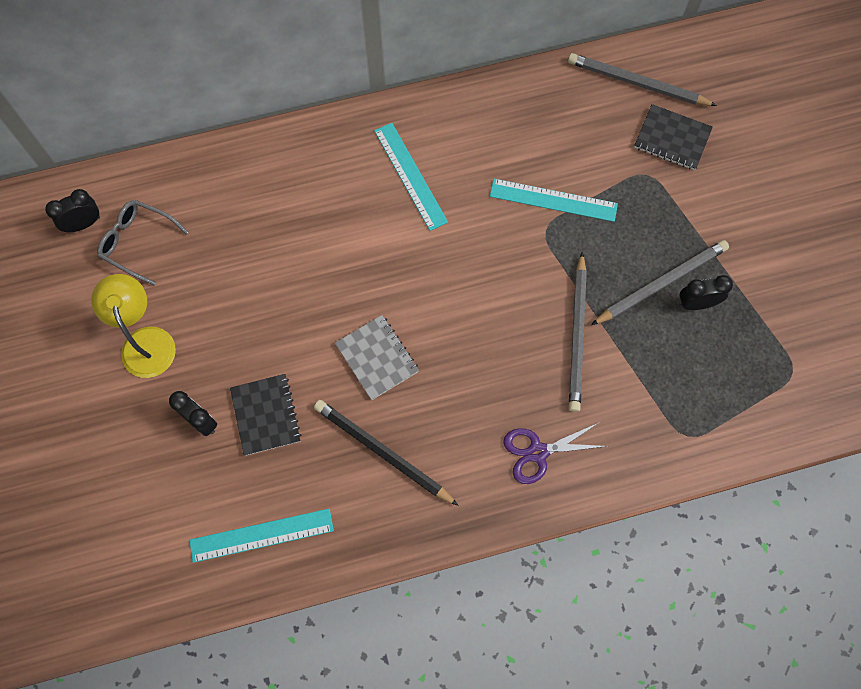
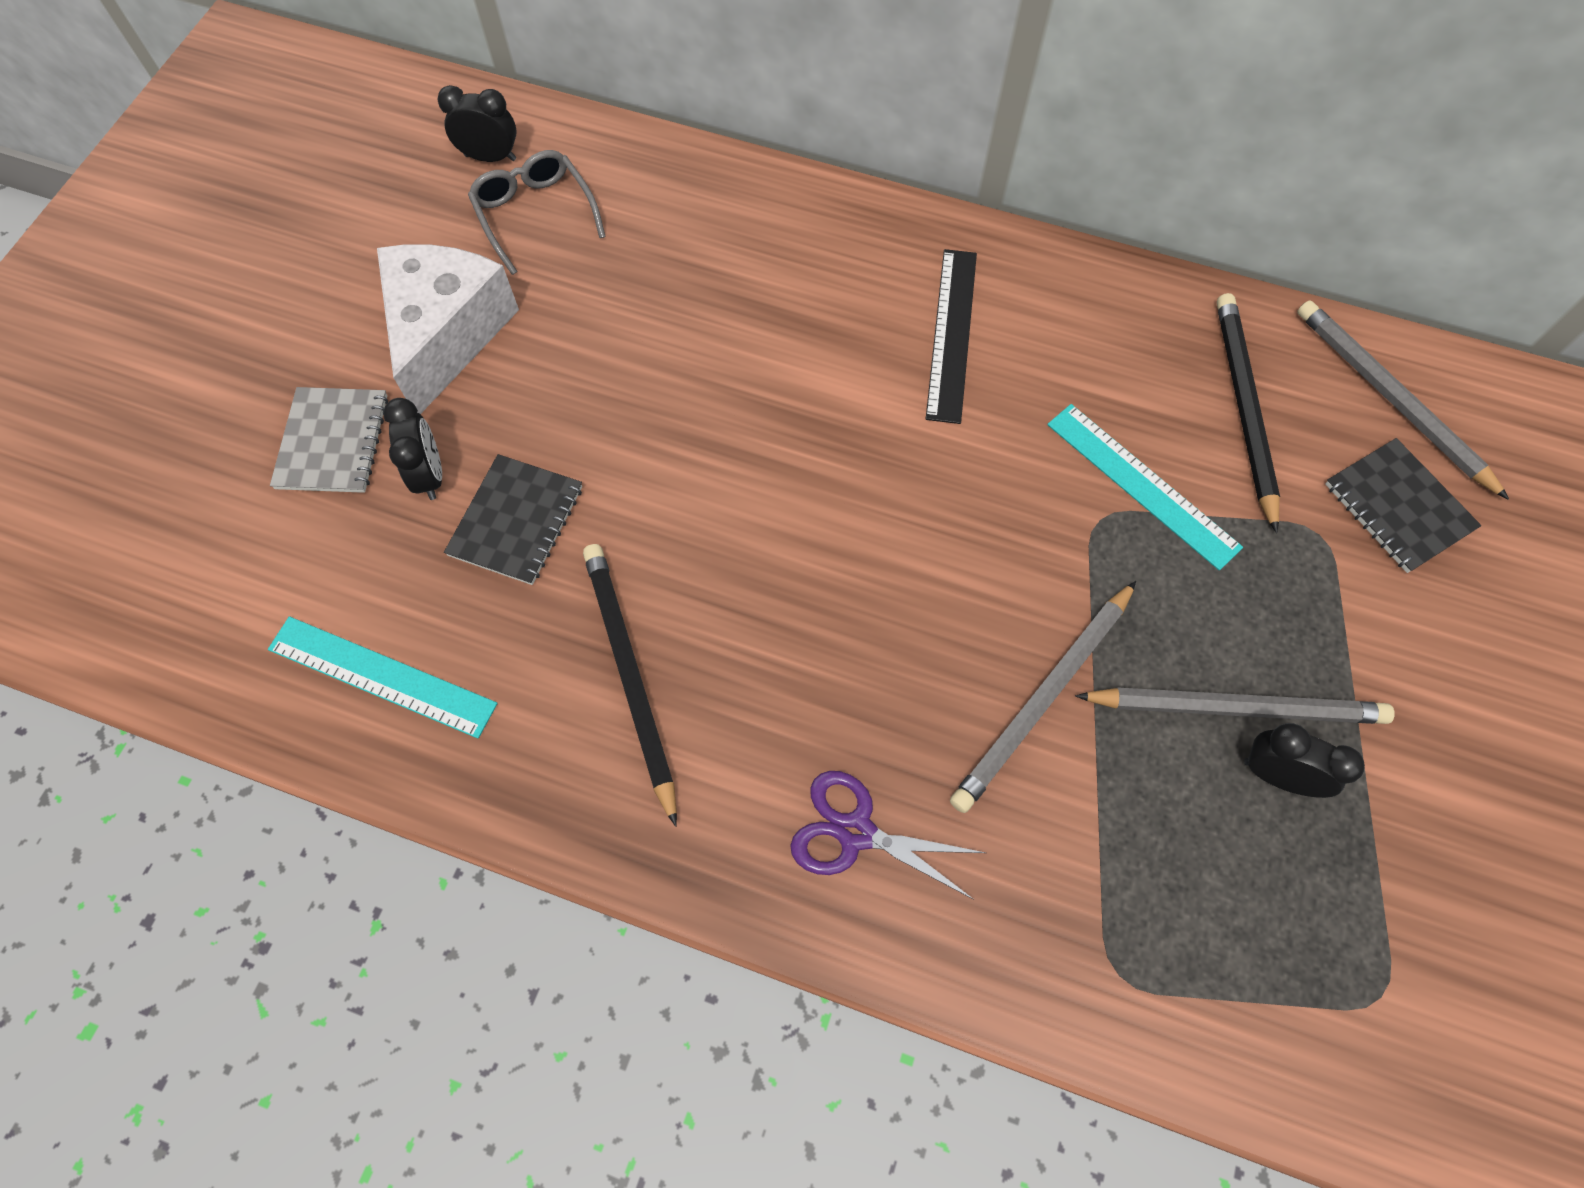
camera: 35 degrees right, 5 degrees down
(145, 341) = (447, 334): yellow lamp -> white cheese
(377, 358) = (722, 542): grey notebook -> grey notebook (333, 442)
(410, 176) = (951, 334): turquoise ruler -> black ruler
(574, 130) = (1243, 408): none -> black pencil

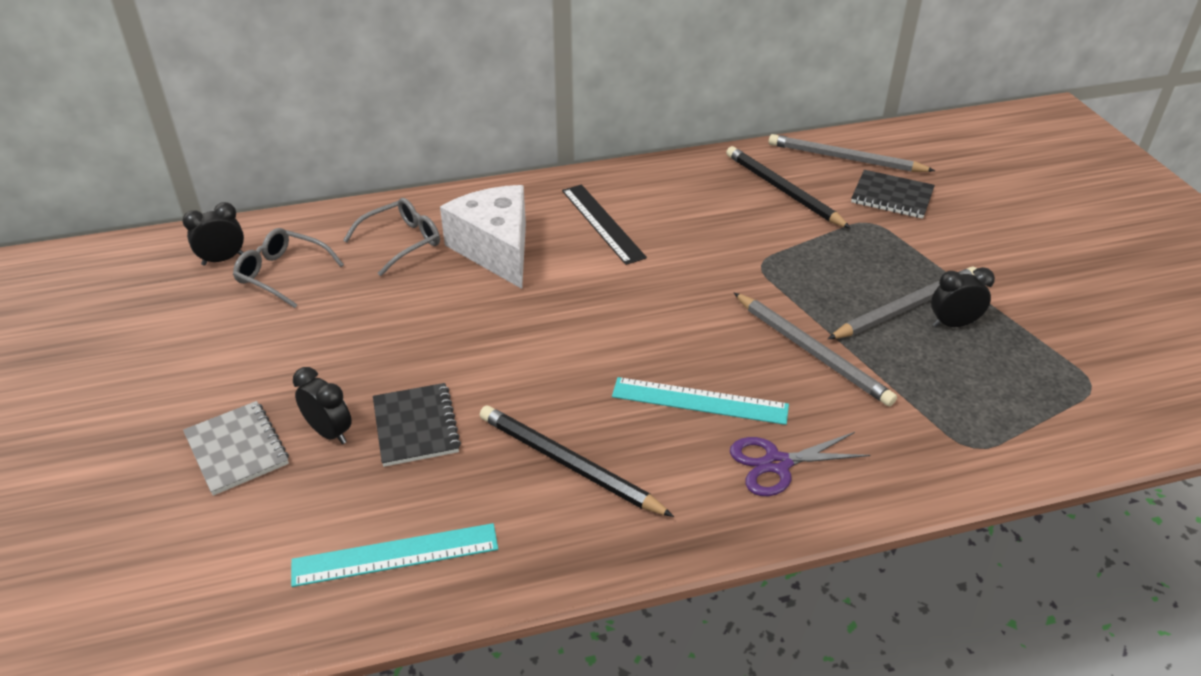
camera: 35 degrees left, 25 degrees down
(447, 334) = (273, 357): white cheese -> white cheese (495, 249)
(694, 234) = (402, 242): none -> grey glasses
(1043, 699) = (812, 352): grey pencil -> grey pencil turned 45 degrees counterclockwise
(1142, 484) = (766, 241): turquoise ruler -> turquoise ruler (699, 400)

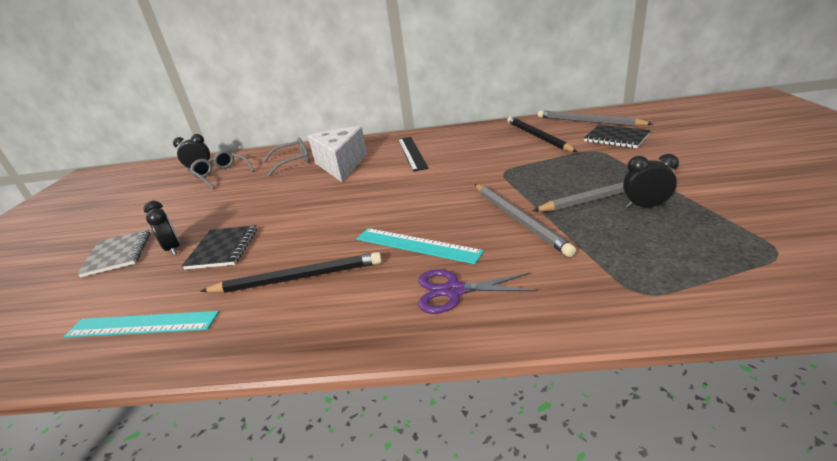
camera: 20 degrees right, 10 degrees down
(568, 464) = (298, 277): black pencil -> black pencil turned 120 degrees clockwise

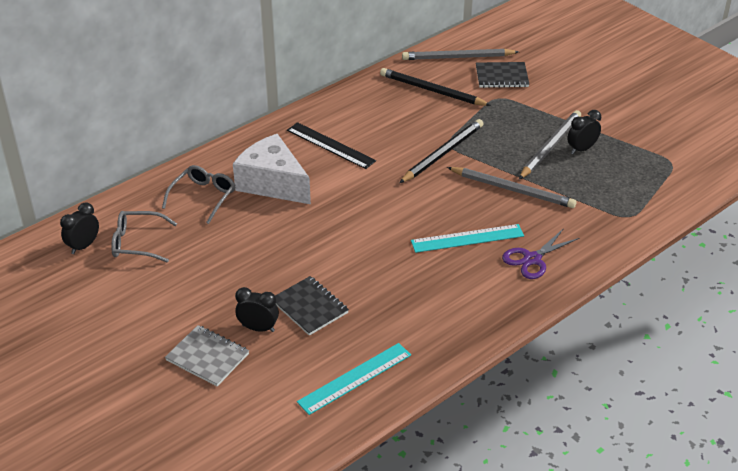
camera: 45 degrees left, 10 degrees up
(298, 277) = (417, 298): black pencil -> black pencil (443, 153)

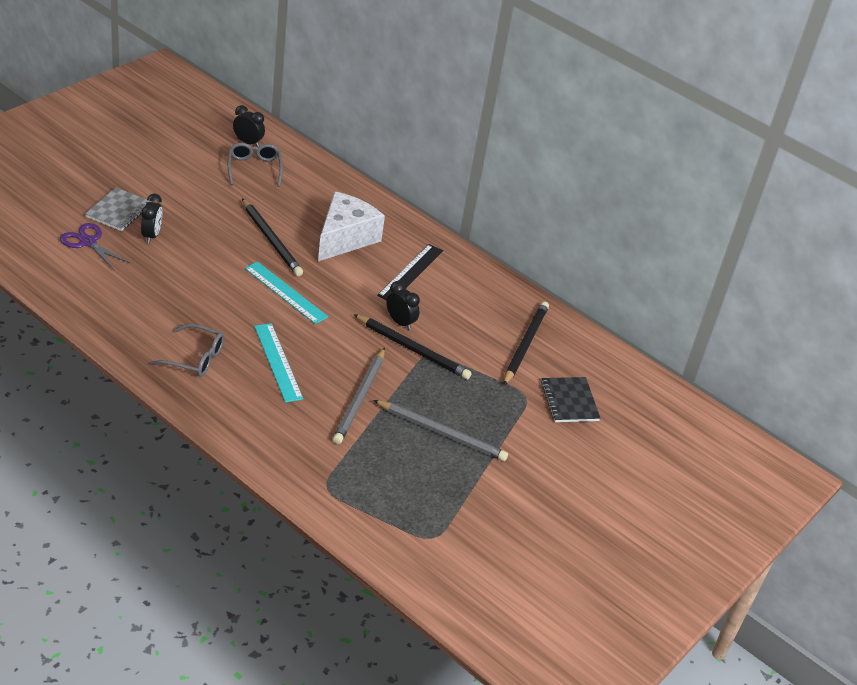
camera: 75 degrees right, 0 degrees up
(204, 197) = (320, 200): grey glasses -> grey glasses (195, 358)
(273, 235) = (271, 240): none -> black pencil
(309, 307) = (177, 263): black notebook -> none
(355, 378) = (91, 289): turquoise ruler -> turquoise ruler (285, 292)
(457, 57) = (597, 366): grey pencil -> none
(532, 259) = (250, 406): purple scissors -> purple scissors (88, 242)
(581, 149) = (442, 459): black clock -> black clock (400, 322)

